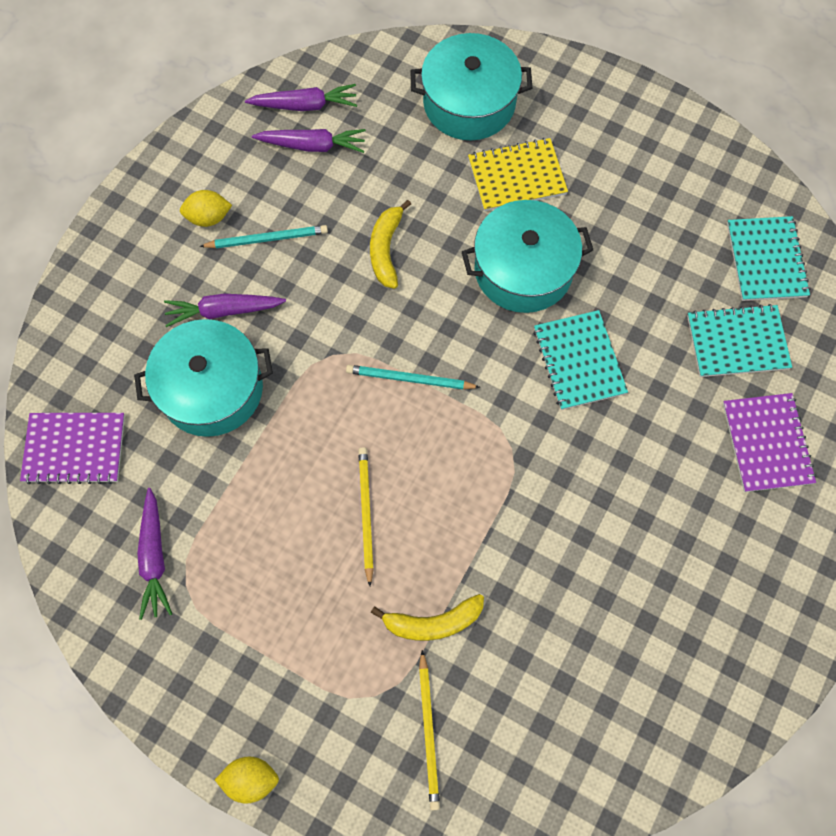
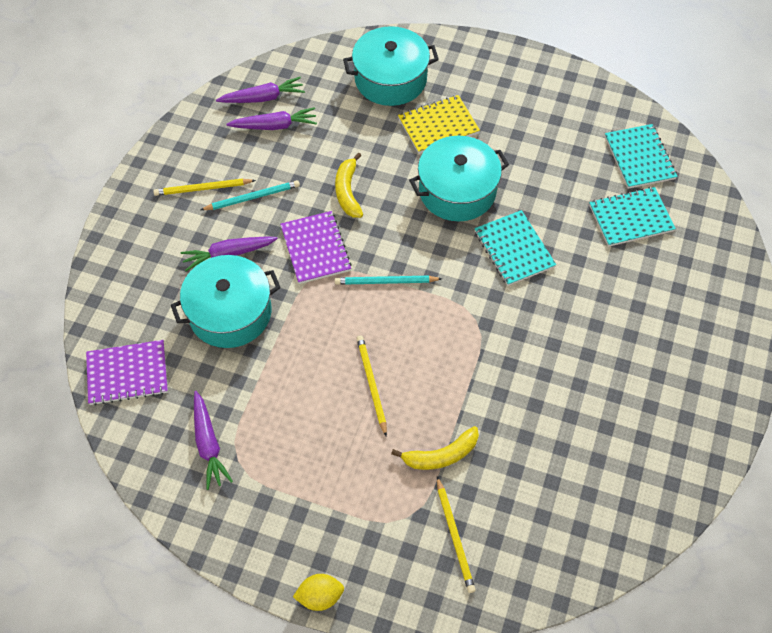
camera: 10 degrees left, 10 degrees down
(208, 217) = (202, 189): yellow lemon -> yellow pencil
(766, 443) = (668, 286): purple notebook -> purple notebook (315, 248)

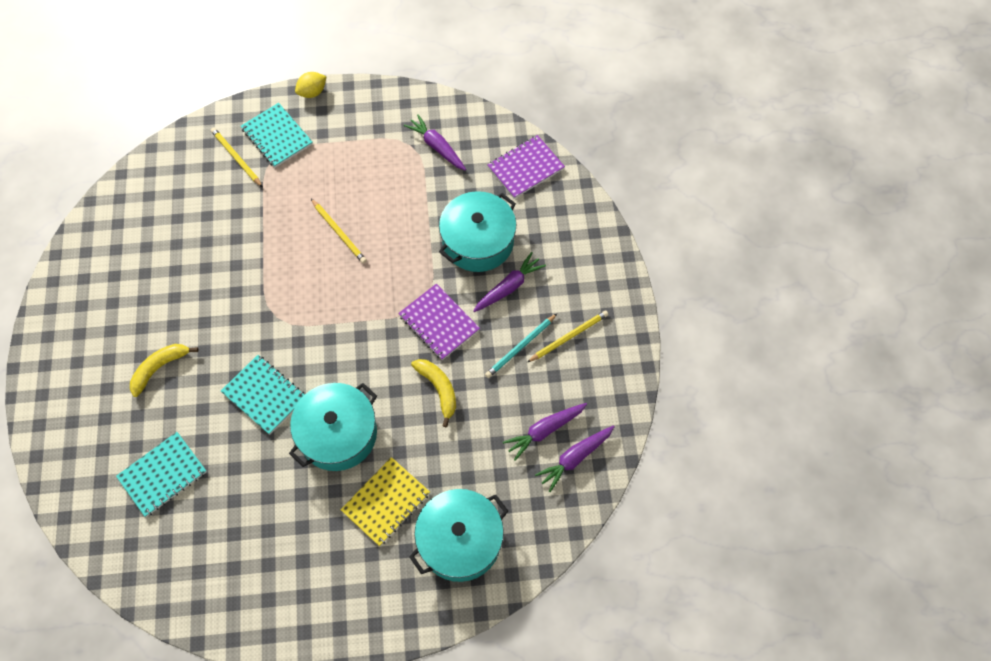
camera: 155 degrees right, 5 degrees up
(385, 282) = (365, 318): turquoise pencil -> none
(441, 455) = (265, 204): yellow banana -> yellow banana (159, 368)
(639, 158) = (168, 552): turquoise notebook -> turquoise notebook (277, 136)

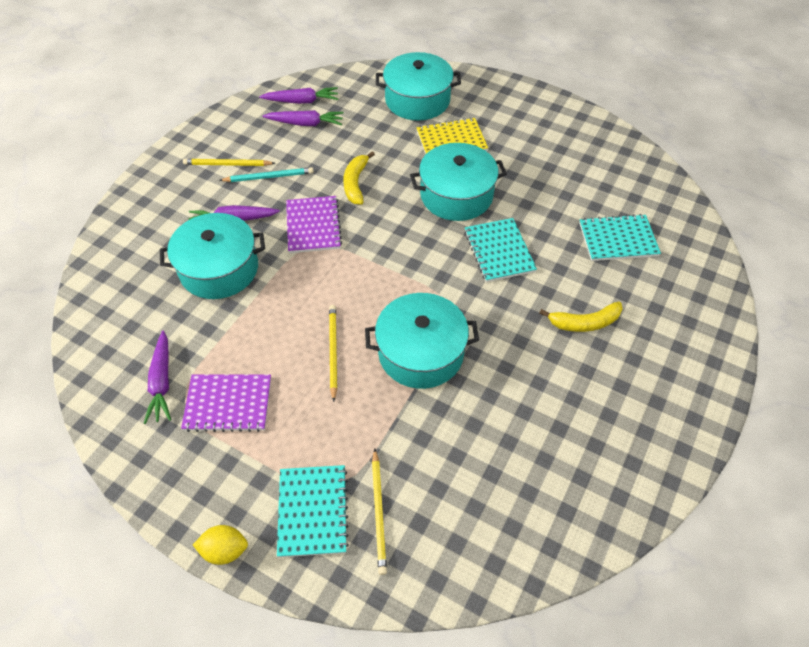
camera: 145 degrees left, 10 degrees down
(274, 269) = (421, 352): none -> turquoise pot
(525, 168) = (109, 307): purple notebook -> purple notebook (228, 403)

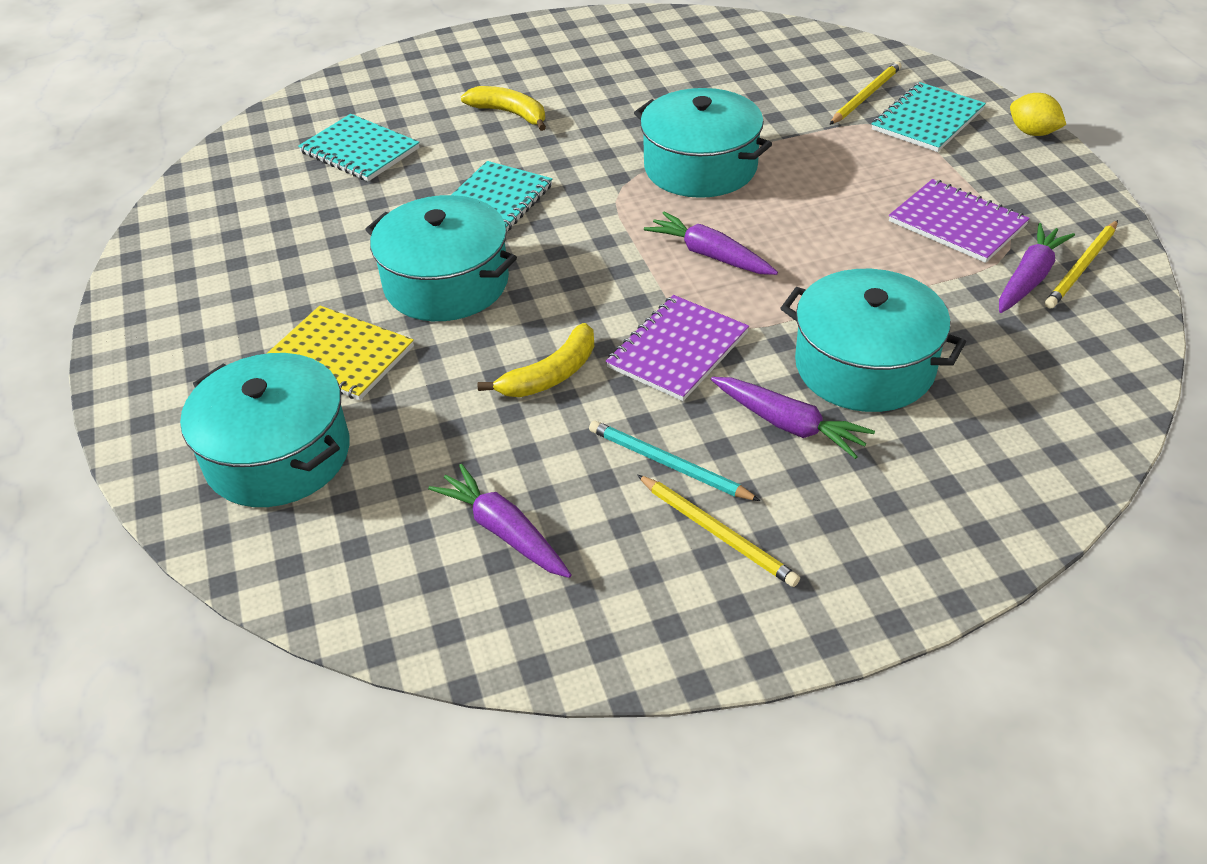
camera: 135 degrees left, 10 degrees down
(301, 101) = (455, 589): purple carrot -> purple carrot (710, 255)
(333, 351) = (794, 211): yellow pencil -> yellow pencil (1081, 267)

